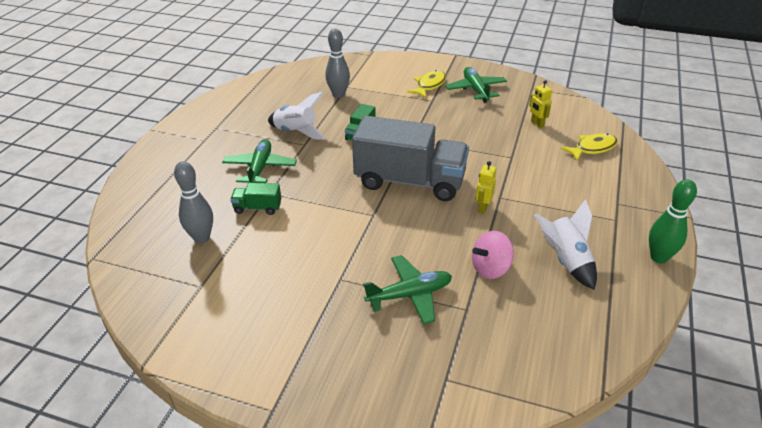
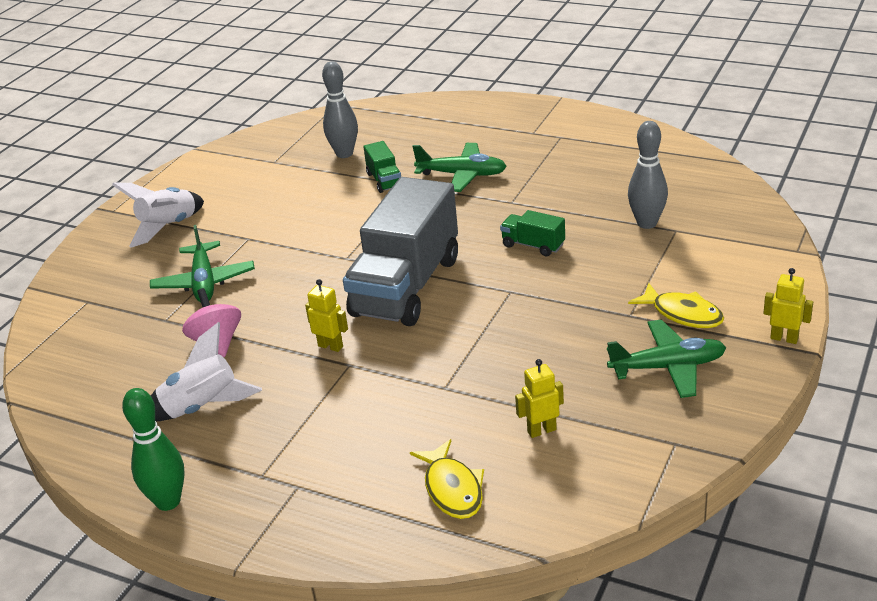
camera: 100 degrees right, 5 degrees down
(258, 208) = (384, 180): green truck -> green truck turned 150 degrees clockwise
(296, 132) = (542, 194): white rocket -> white rocket (168, 227)
(446, 61) = (784, 338): none -> yellow robot

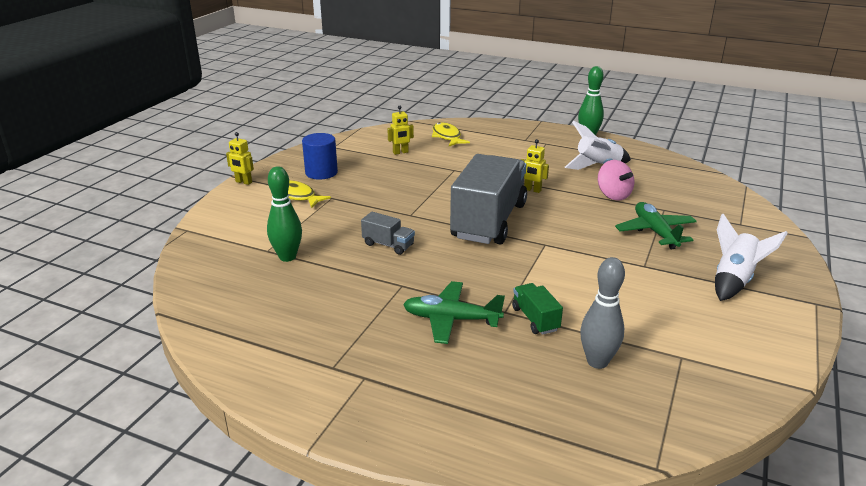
camera: 175 degrees right, 5 degrees down
(533, 245) = (388, 245): green truck -> grey truck
(647, 223) = (287, 257): grey bowling pin -> green bowling pin
(667, 367) = (321, 173): green plane -> blue cylinder

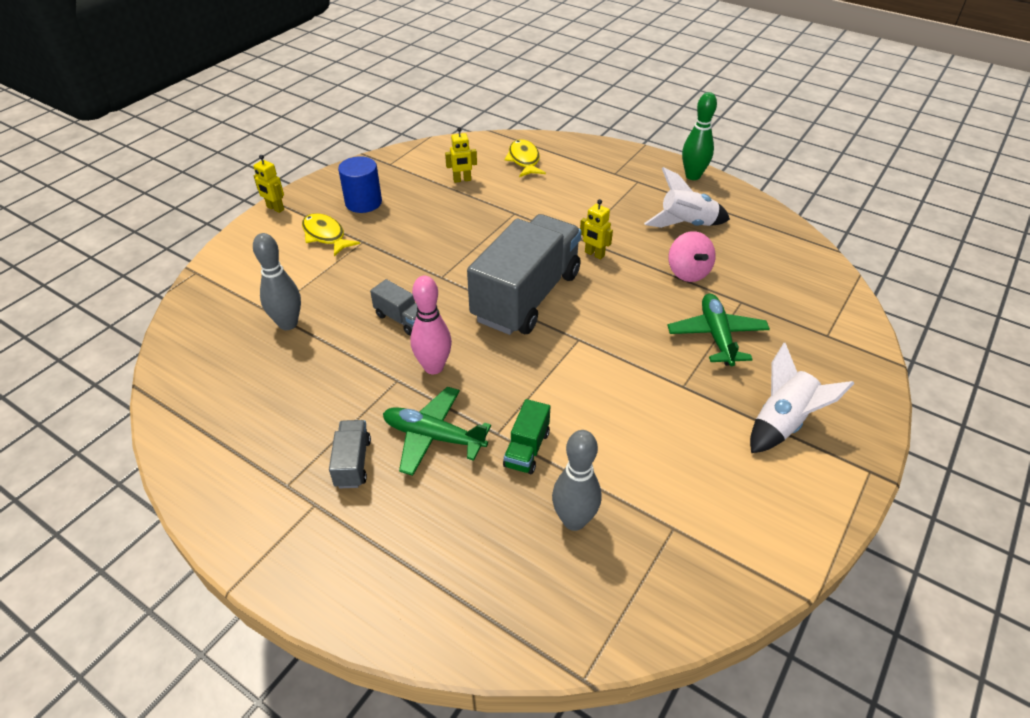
camera: 10 degrees right, 15 degrees up
(287, 257) = (288, 324): green bowling pin -> grey bowling pin
(387, 345) = (353, 463): none -> grey truck
(430, 273) = (434, 367): none -> pink bowling pin
(535, 319) = (527, 449): green truck -> green truck turned 150 degrees counterclockwise

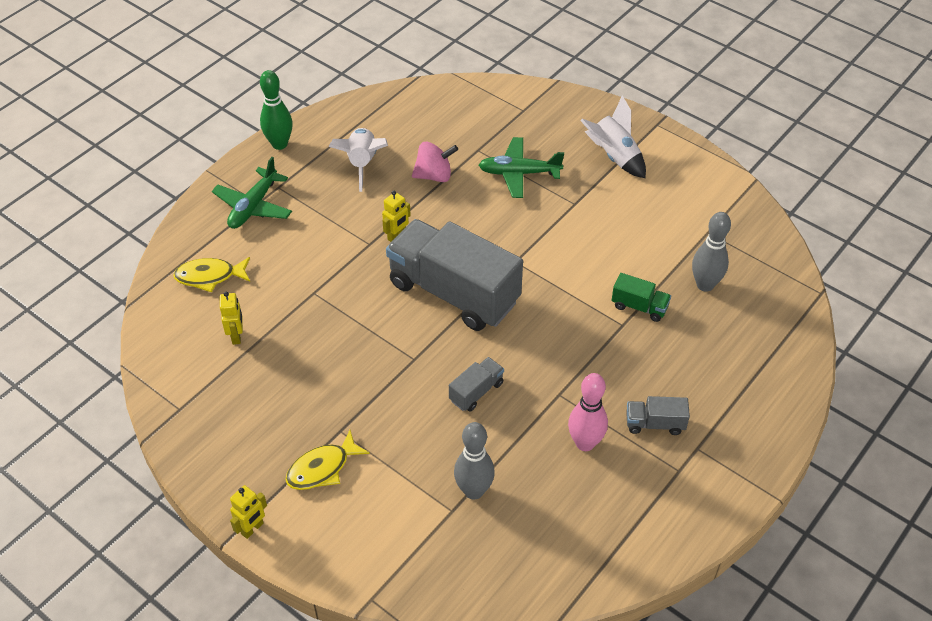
camera: 85 degrees left, 5 degrees up
(363, 202) = (261, 433): blue cylinder -> none
(434, 367) = (544, 366): pink bowling pin -> pink bowling pin (585, 443)
(434, 437) = (626, 367): green plane -> green plane (253, 206)

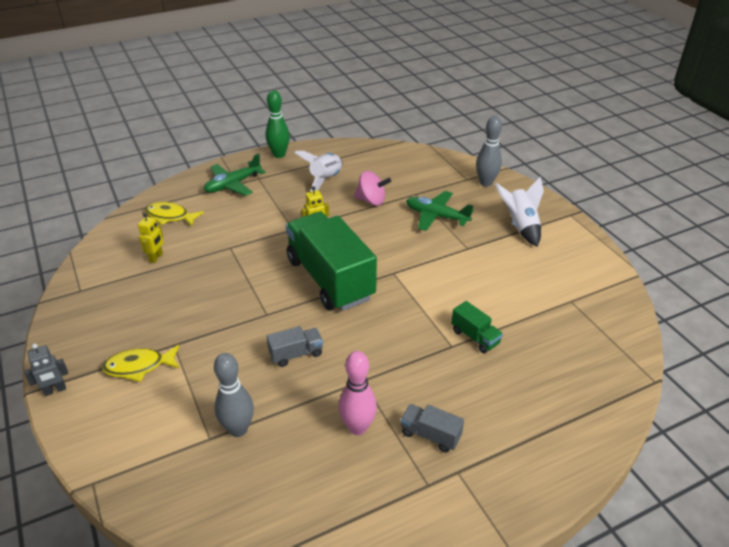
camera: 25 degrees right, 10 degrees down
(252, 529) = (55, 390): yellow robot -> grey robot
(453, 293) = (330, 279): grey truck -> green truck
(705, 285) = (544, 339): grey bowling pin -> grey bowling pin (486, 183)

